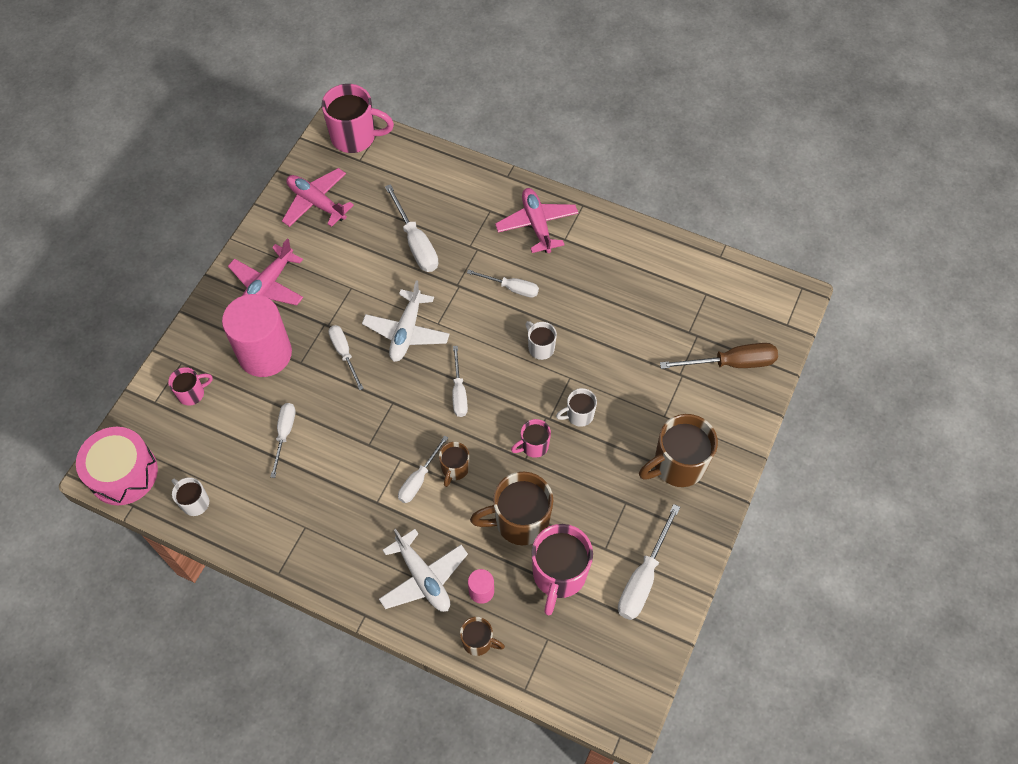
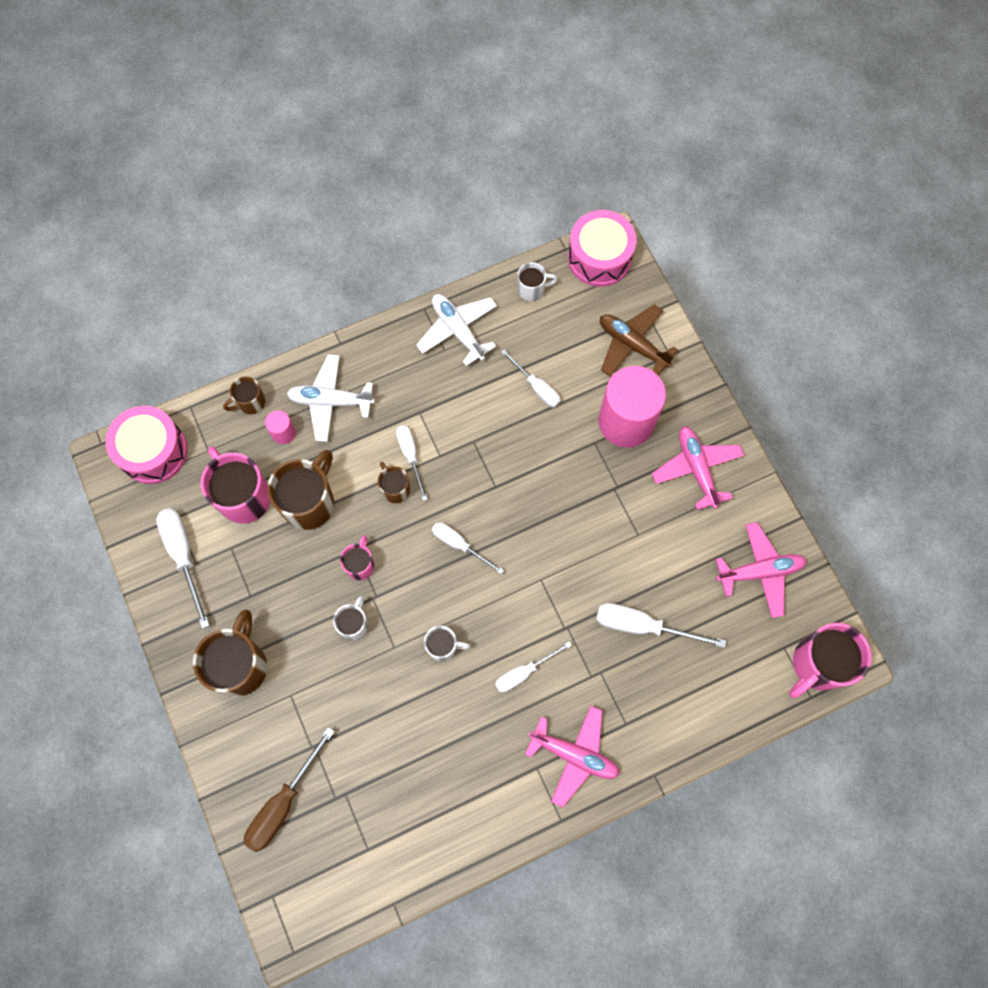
camera: 130 degrees right, 10 degrees up
(192, 393) = (632, 345): pink mug -> brown plane
(344, 353) = (574, 482): white screwdriver -> none
(406, 331) = (554, 547): white plane -> white plane (458, 330)
(587, 683) = (153, 451): none -> pink drum

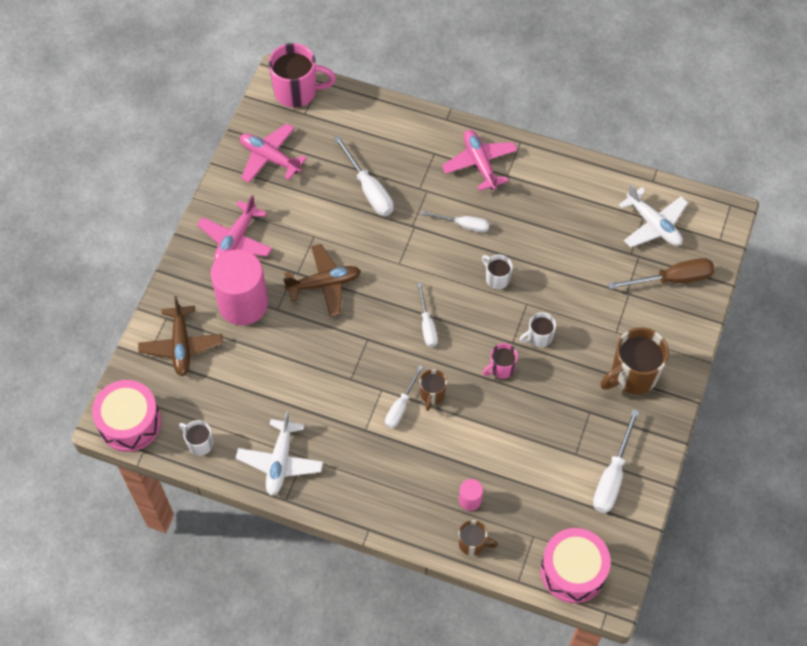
camera: 135 degrees left, 10 degrees down
(244, 496) = (537, 480): pink mug -> none
(309, 503) = (496, 436): brown mug -> none
(331, 401) = (416, 492): white plane -> white plane (653, 224)
(536, 387) = (272, 375): white screwdriver -> none
(581, 500) = (324, 284): none -> brown plane

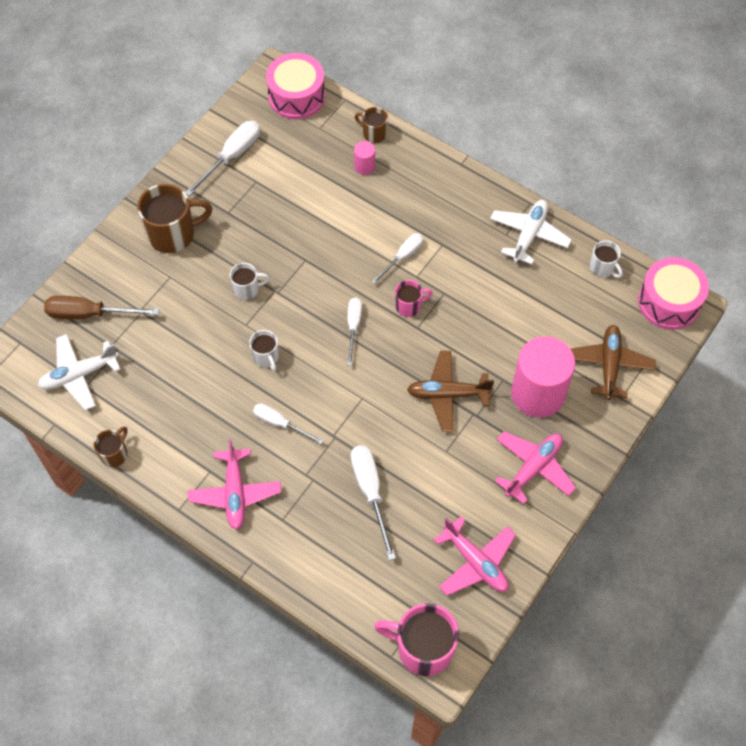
camera: 165 degrees left, 0 degrees up
(432, 394) = (369, 260): brown mug -> brown mug (115, 454)
(501, 368) = (295, 269): pink mug -> pink mug (409, 306)
(653, 224) = (79, 375): white plane -> white plane turned 90 degrees counterclockwise

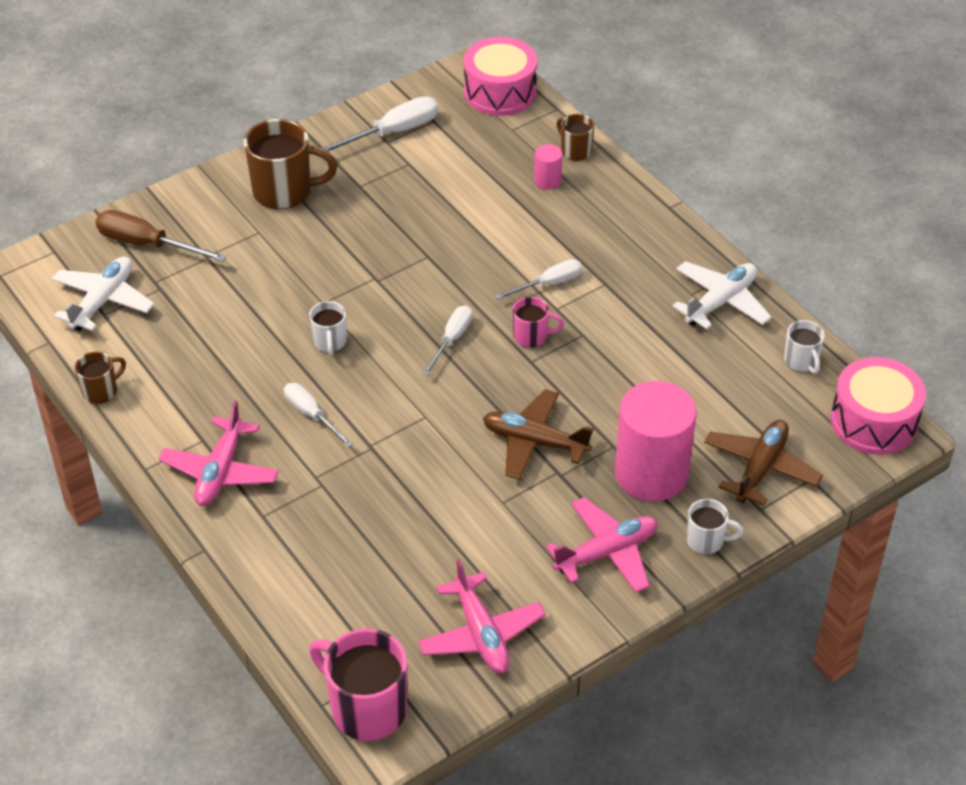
camera: 20 degrees right, 15 degrees down
(79, 375) = (103, 301): white plane -> white plane turned 120 degrees clockwise
(247, 289) = (343, 267): white mug -> white mug (706, 541)
(370, 492) = (386, 518): white screwdriver -> none

